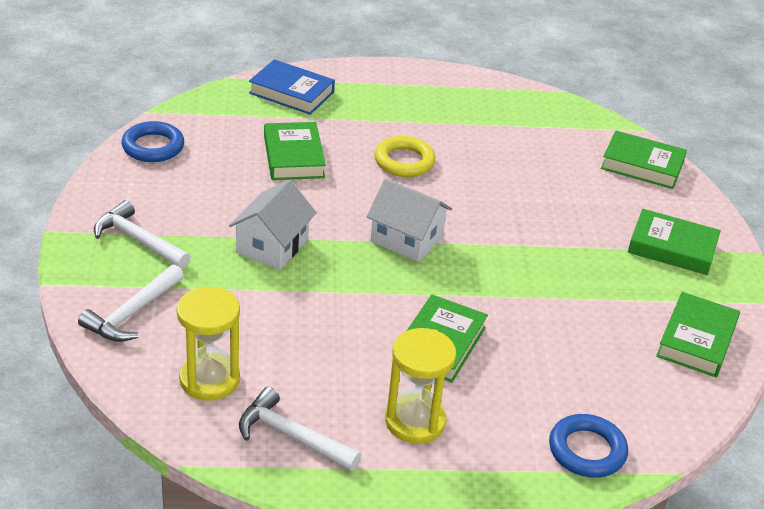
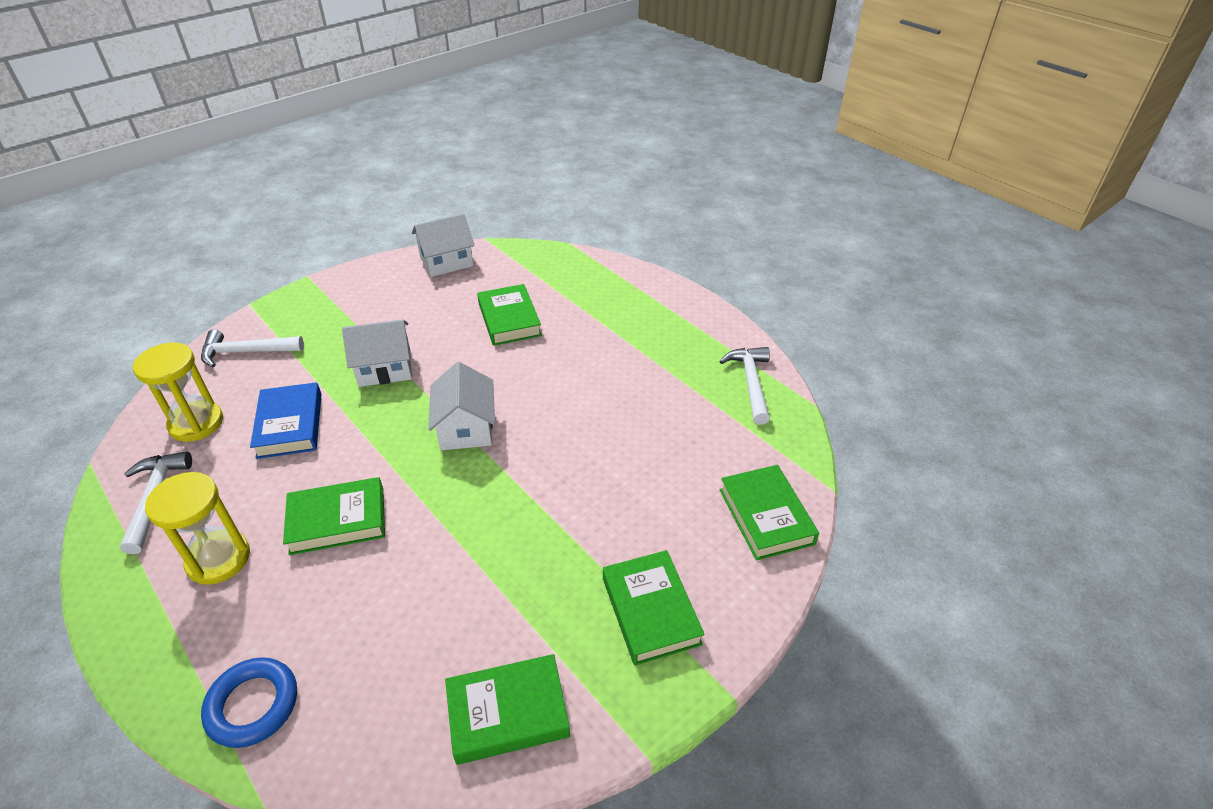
camera: 55 degrees right, 5 degrees up
(138, 240) = (332, 312): white hammer -> white hammer (750, 383)
(153, 147) = (446, 261): blue ring -> white house
(291, 93) = (591, 276): blue book -> blue book (290, 425)
(294, 157) = (509, 319): green book -> green book turned 60 degrees counterclockwise
(404, 161) = (573, 372): yellow ring -> none

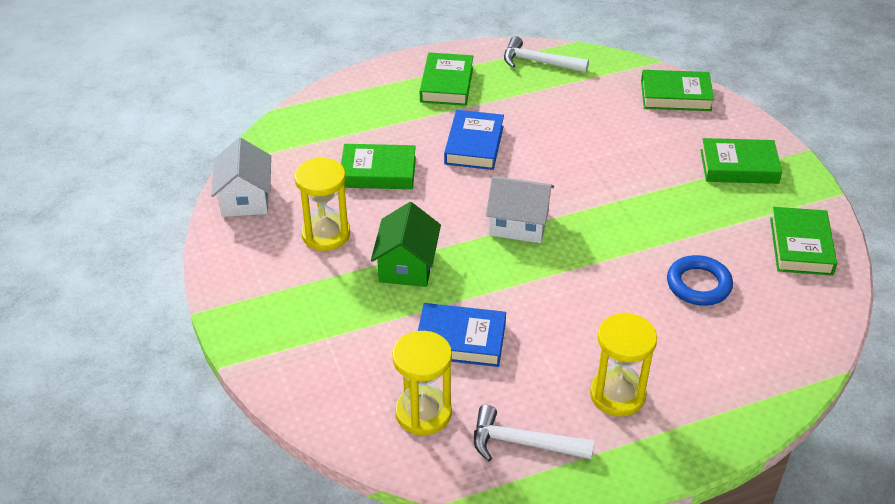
camera: 70 degrees left, 0 degrees up
(246, 352) = (319, 370): white hammer -> none
(253, 705) = (768, 375): blue ring -> blue ring (698, 284)
(337, 521) = (600, 315): green book -> green book (447, 84)
(385, 368) = (407, 265): white house -> green house
(414, 313) = (326, 234): none -> yellow hourglass
(578, 369) = (474, 145): none -> blue book

